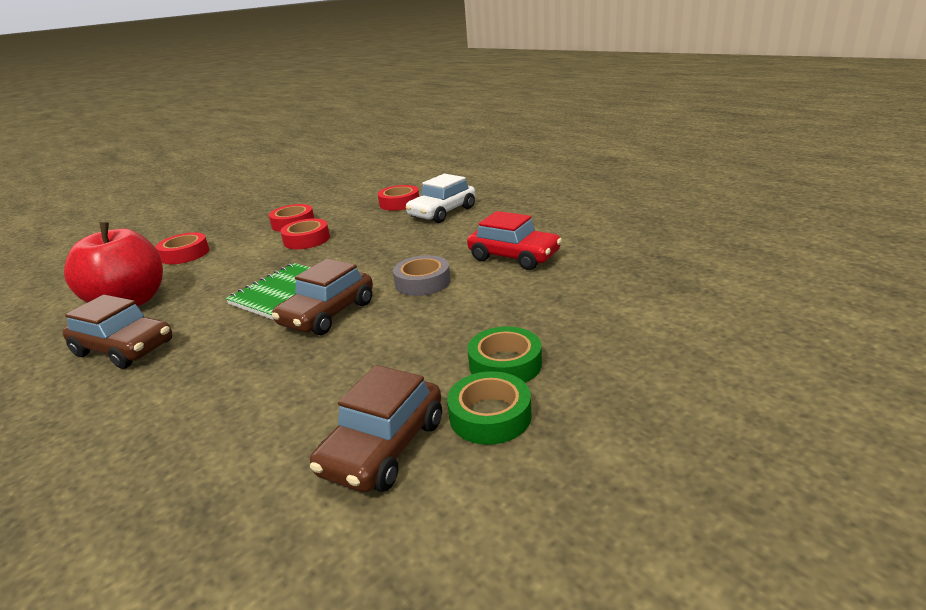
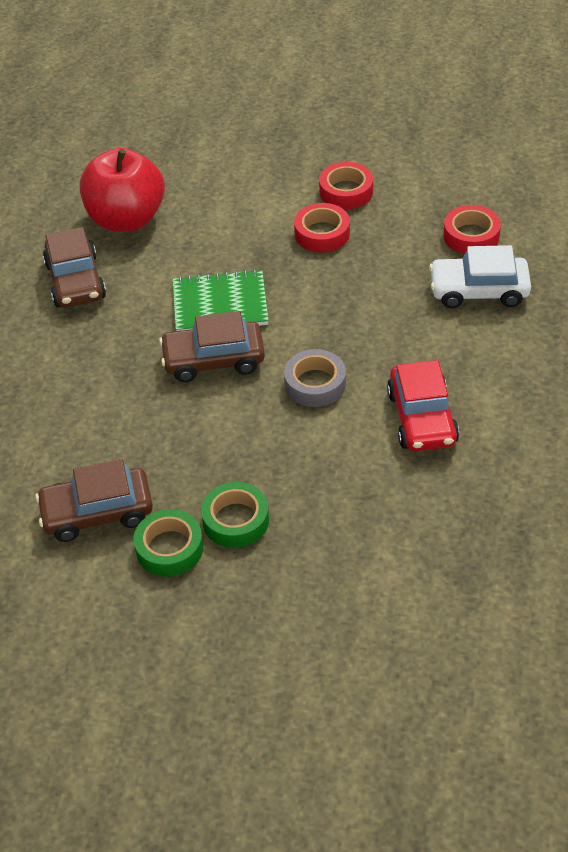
camera: 50 degrees right, 20 degrees up
(185, 254) = (221, 172): red tape -> none

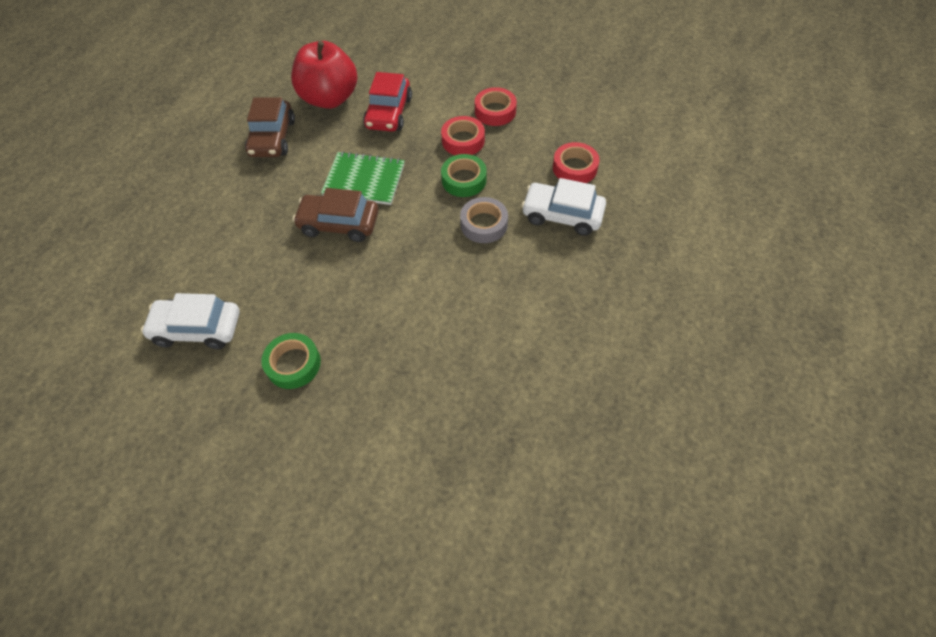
camera: 15 degrees right, 10 degrees up
(97, 512) = (197, 328): brown car -> white car
(169, 548) = (234, 374): green tape -> green tape (464, 180)
(315, 384) = (404, 263): grey tape -> grey tape (484, 224)
(422, 418) = (473, 313): red car -> red car (389, 113)

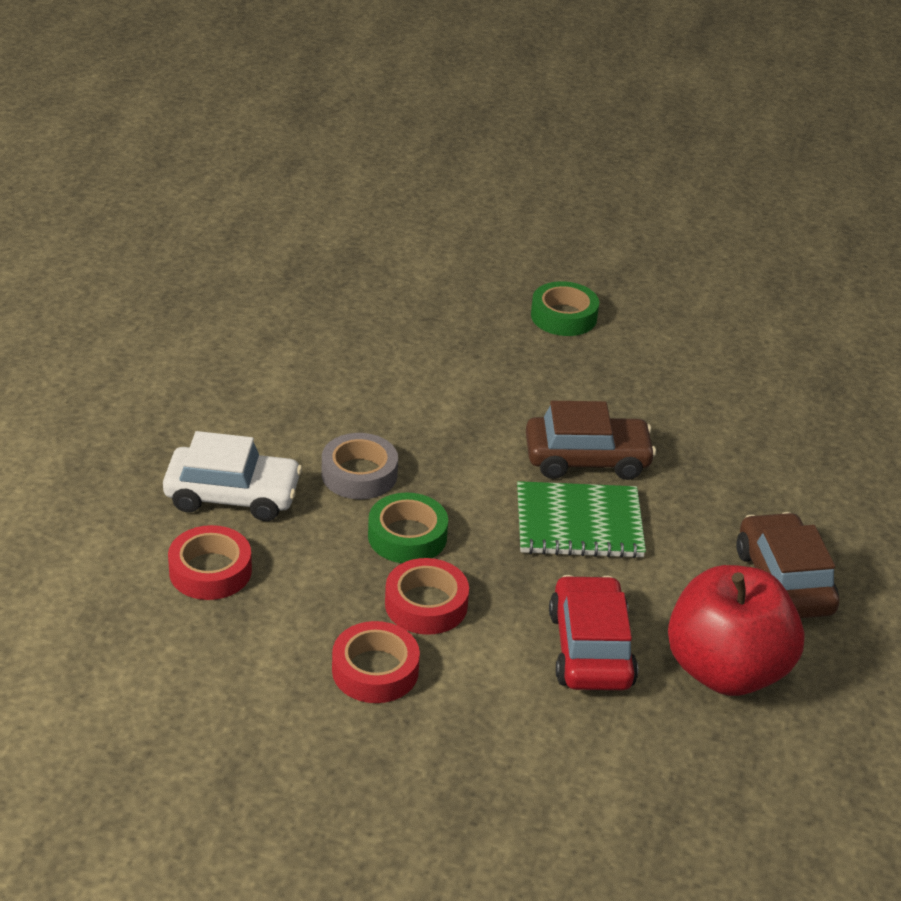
camera: 165 degrees right, 20 degrees down
(197, 328) = (704, 338): white car -> none

